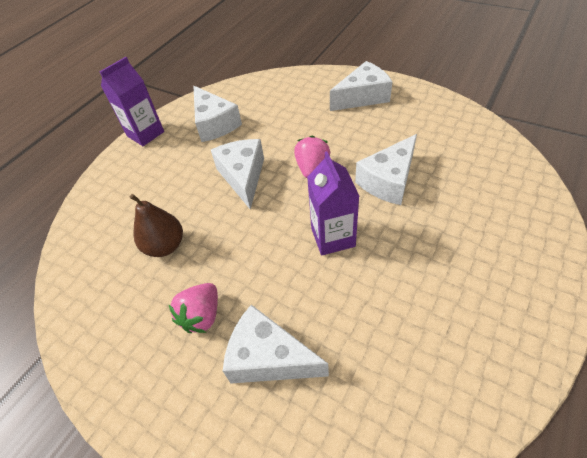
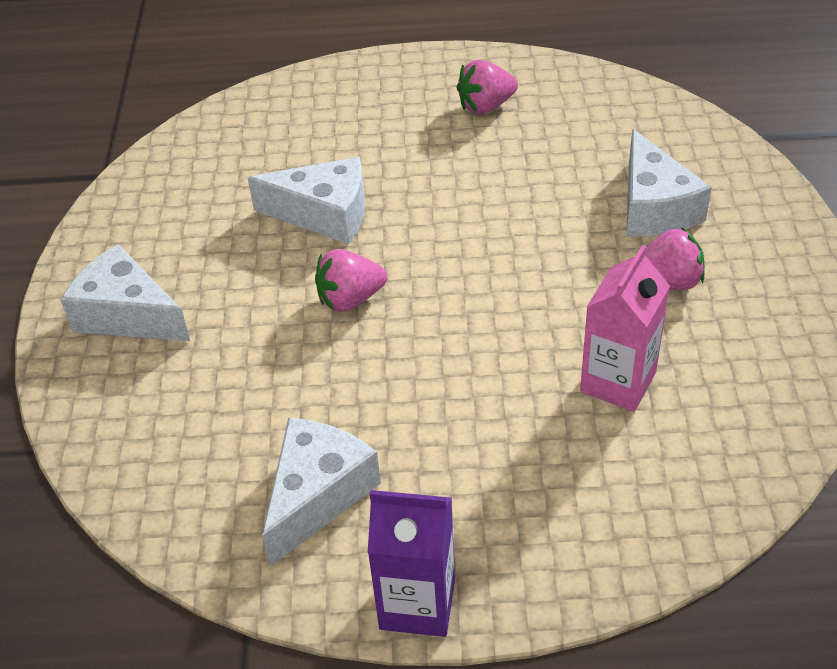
camera: 125 degrees left, 5 degrees down
(165, 246) = (618, 382): brown pear -> pink carton
(243, 177) = (424, 371): white cheese -> none
(333, 237) = (462, 226): purple carton -> none
(461, 316) = (485, 106): none -> pink strawberry

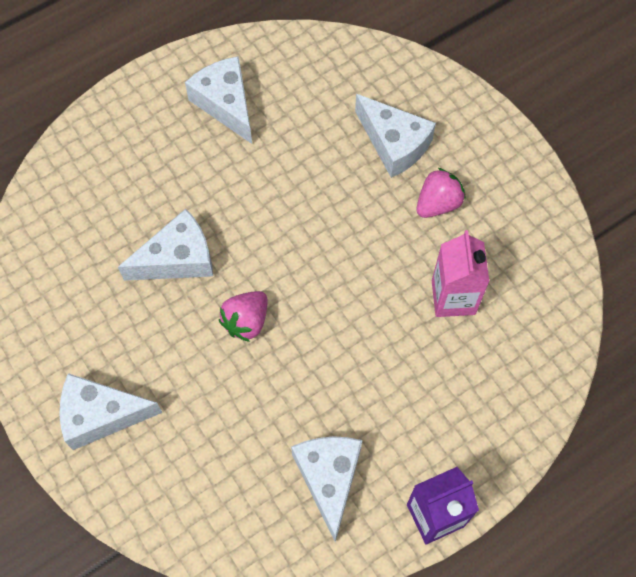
camera: 35 degrees left, 20 degrees up
(485, 106) = (225, 104): pink strawberry -> white cheese

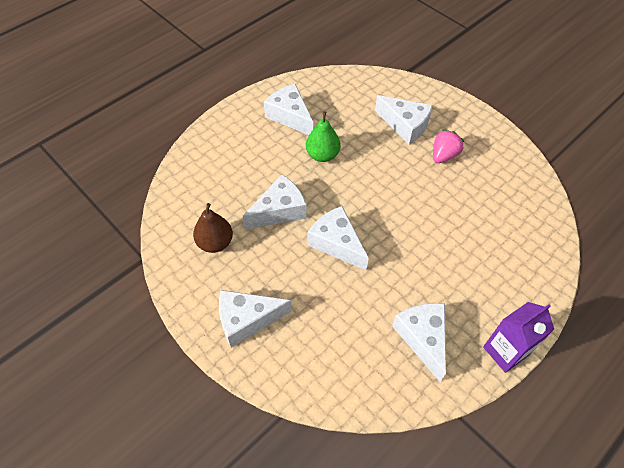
camera: 10 degrees left, 10 degrees down
(79, 295) = (215, 243): none -> brown pear
(246, 321) = (336, 243): pink strawberry -> white cheese
(259, 177) = (322, 155): none -> green pear
(453, 297) = (471, 209): pink carton -> none

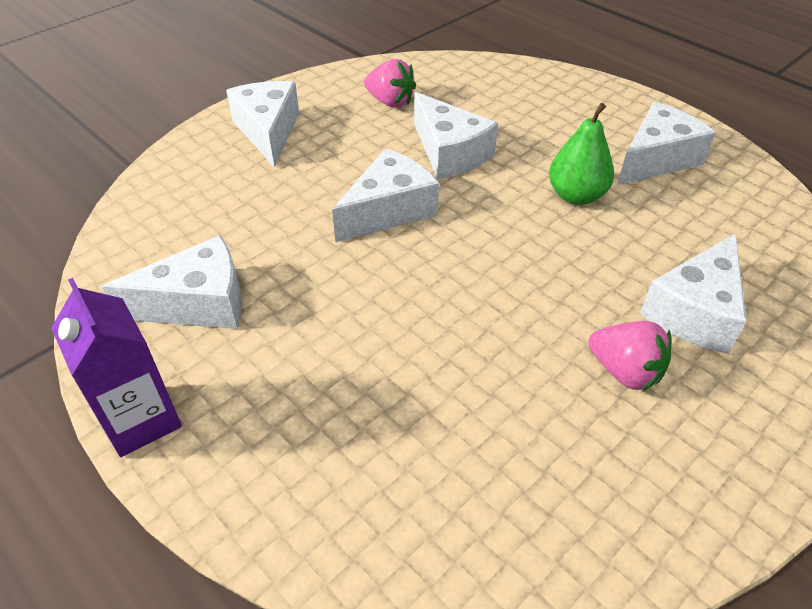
camera: 90 degrees right, 10 degrees down
(215, 243) = (390, 102): brown pear -> pink strawberry

